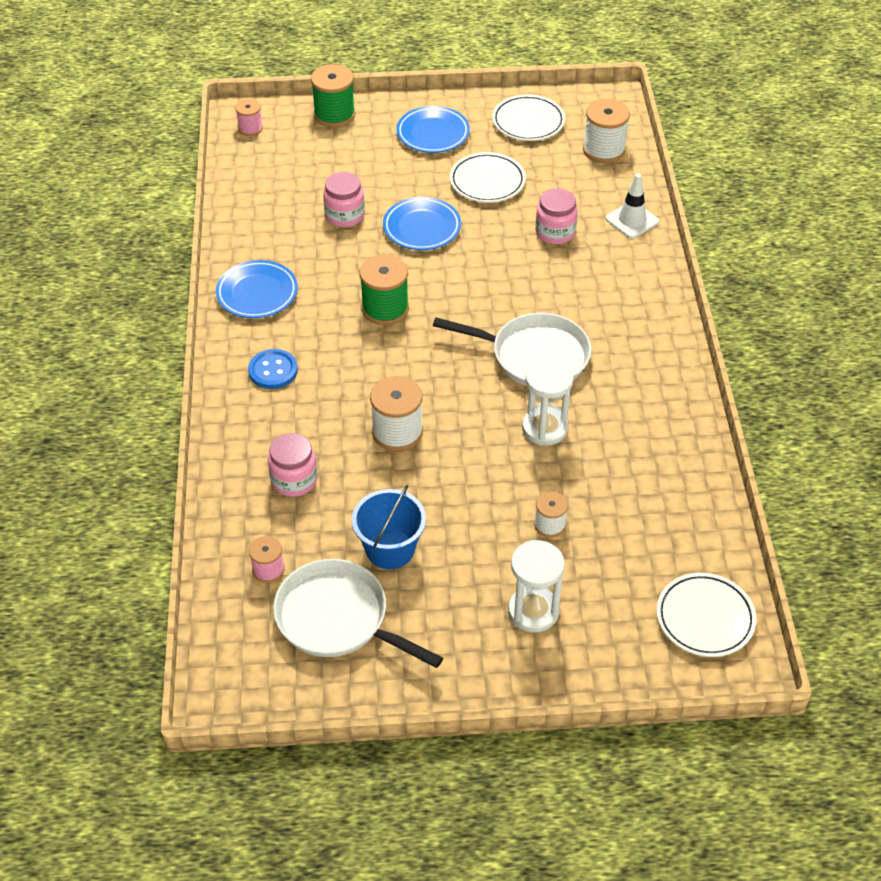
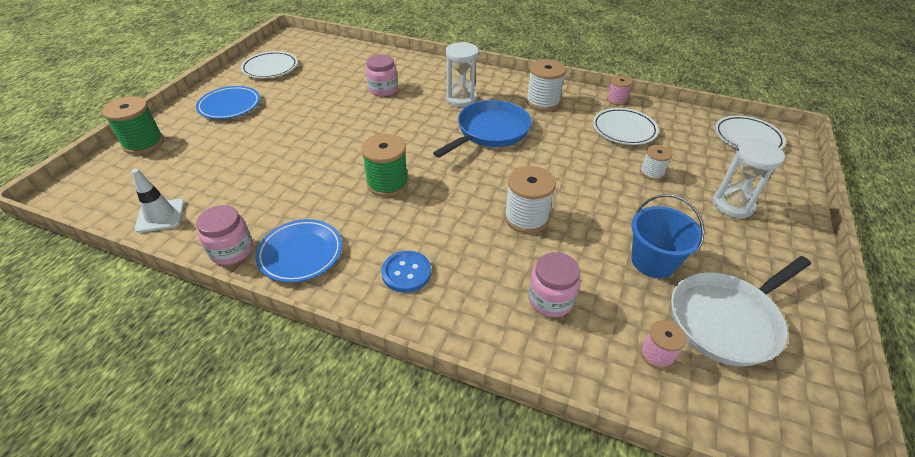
camera: 65 degrees left, 5 degrees down
(250, 128) = (90, 194): pink spool -> pink spool (616, 100)
(344, 215) = (263, 173): pink jar -> pink jar (232, 250)
(422, 228) = (320, 140): blue plate -> none
(487, 182) = (306, 99): white plate -> white plate (624, 130)
(534, 356) = (490, 131): white pan -> blue pan
(545, 428) = (560, 148): white hourglass -> white hourglass (461, 99)
(604, 150) = (329, 52): white spool -> white spool (543, 102)
(632, 220) = (400, 62): white traffic cone -> white traffic cone (160, 216)

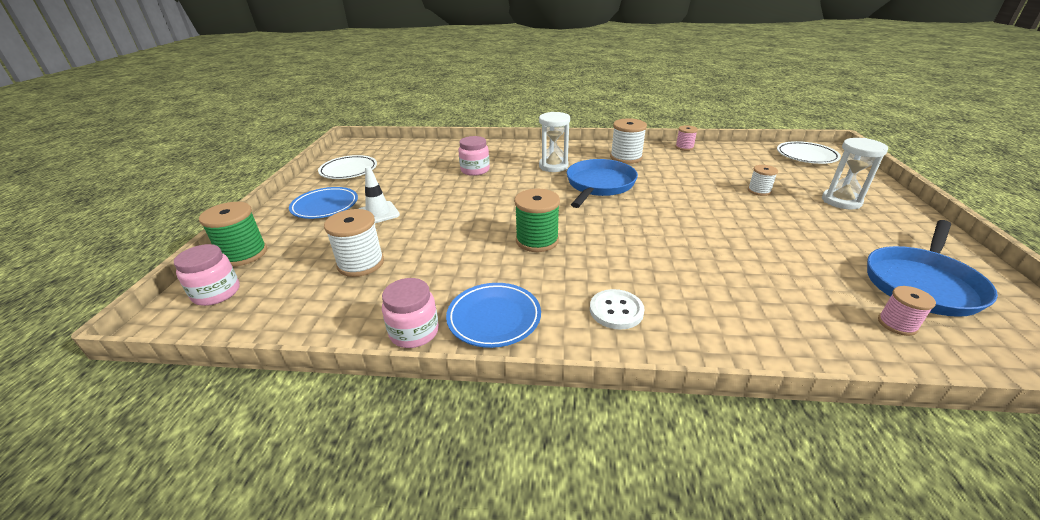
camera: 15 degrees left, 10 degrees down
(160, 216) = (306, 317): white traffic cone -> white traffic cone (378, 213)
(406, 272) = (616, 310): blue button -> white button
(526, 218) = (687, 242): white spool -> white spool (361, 263)
(550, 299) = (767, 302): pink jar -> pink jar (216, 293)
(624, 130) = (709, 166): white plate -> none
(653, 261) = (822, 253): blue bucket -> none
(727, 320) = (921, 283): white pan -> blue pan

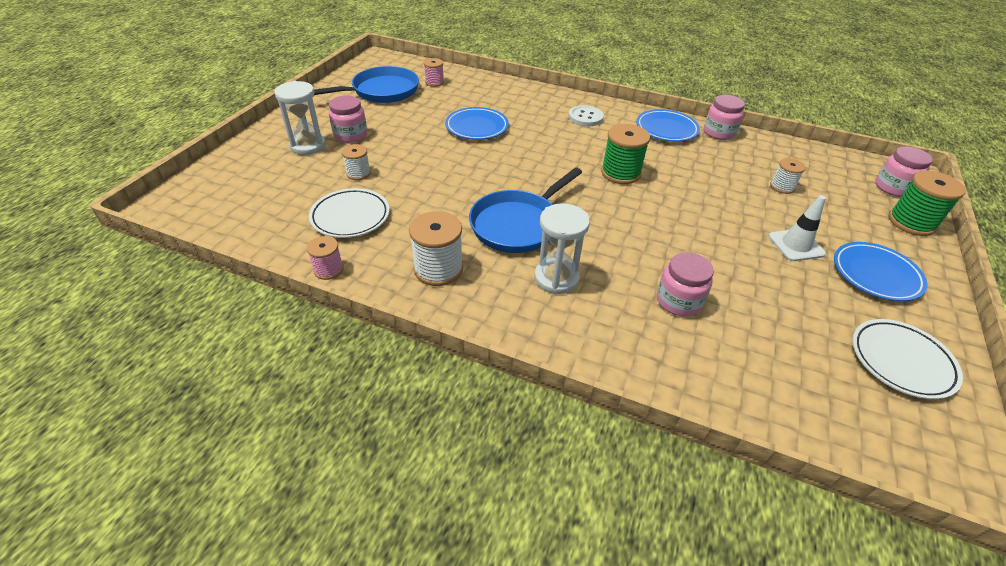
camera: 165 degrees left, 10 degrees up
(361, 263) = (782, 187): white spool -> white spool, size x0.59
(729, 258) = (477, 127): none -> blue plate
(806, 156) = (212, 206): white plate -> white plate (350, 217)
(829, 218) = (350, 135): none -> pink jar

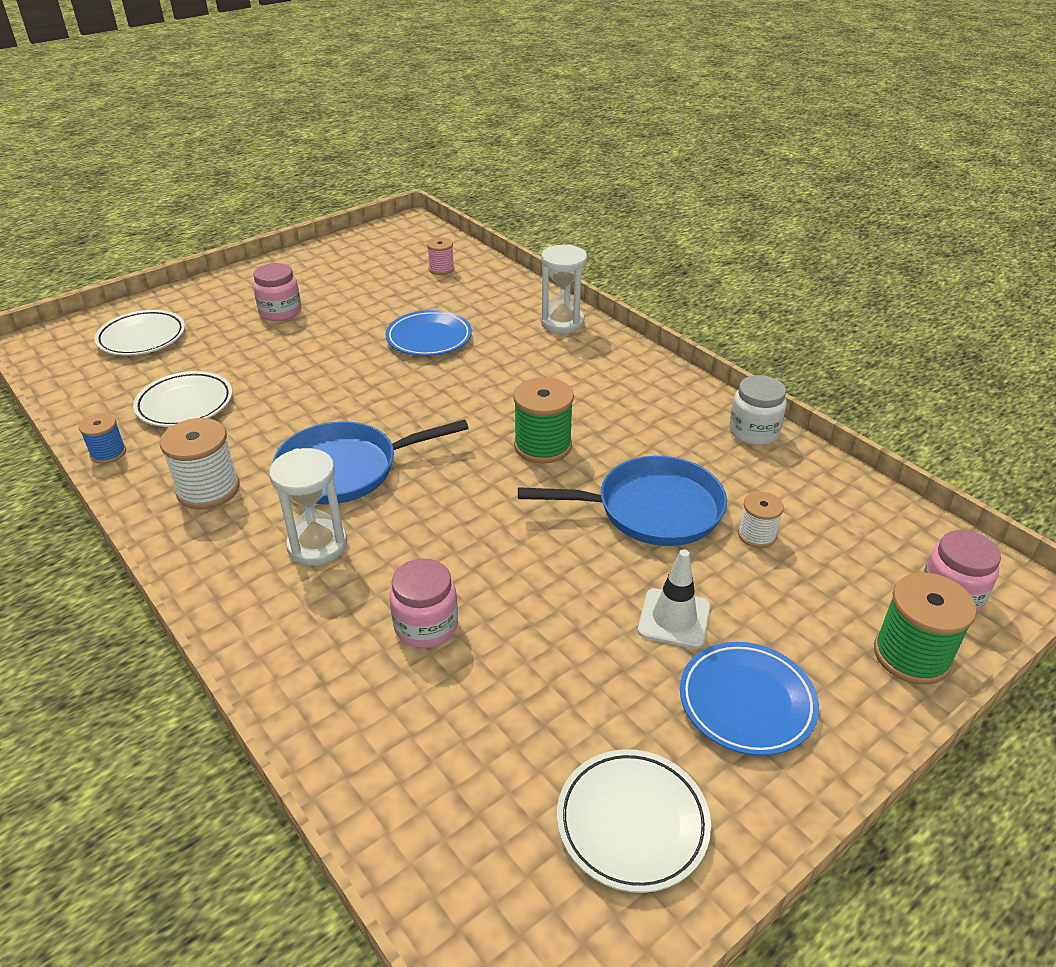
camera: 30 degrees right, 5 degrees down
(258, 180) = (142, 338): none -> white plate
(308, 146) = (226, 313): white hourglass -> white hourglass (562, 322)
(328, 269) = (108, 453): pink spool -> blue spool
(358, 173) = (242, 358): white spool -> none
(381, 91) = (368, 267): blue pan -> blue pan (651, 509)
(585, 117) = (582, 360): white button -> none
(666, 129) = (678, 406): blue plate -> none
(719, 133) = (754, 432): pink jar -> white jar

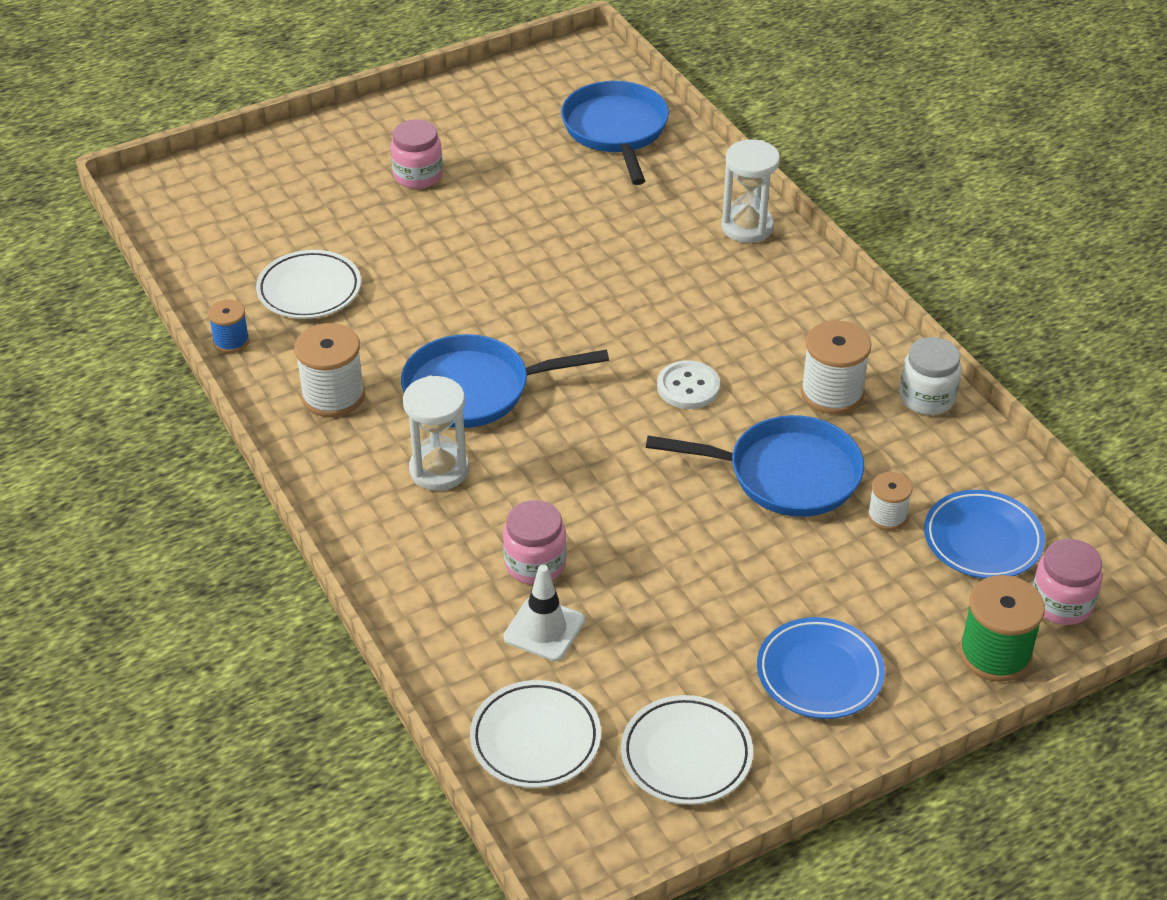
camera: 10 degrees right, 5 degrees up
(142, 338) = (261, 195): white plate -> white plate (535, 739)
(429, 338) = (586, 232): blue plate -> blue plate (982, 540)
(441, 269) = (616, 130): pink spool -> blue pan
(542, 446) = (688, 387): green spool -> white button
(671, 437) = (832, 393): none -> white spool
(674, 619) = (775, 589): white traffic cone -> white traffic cone (544, 629)

